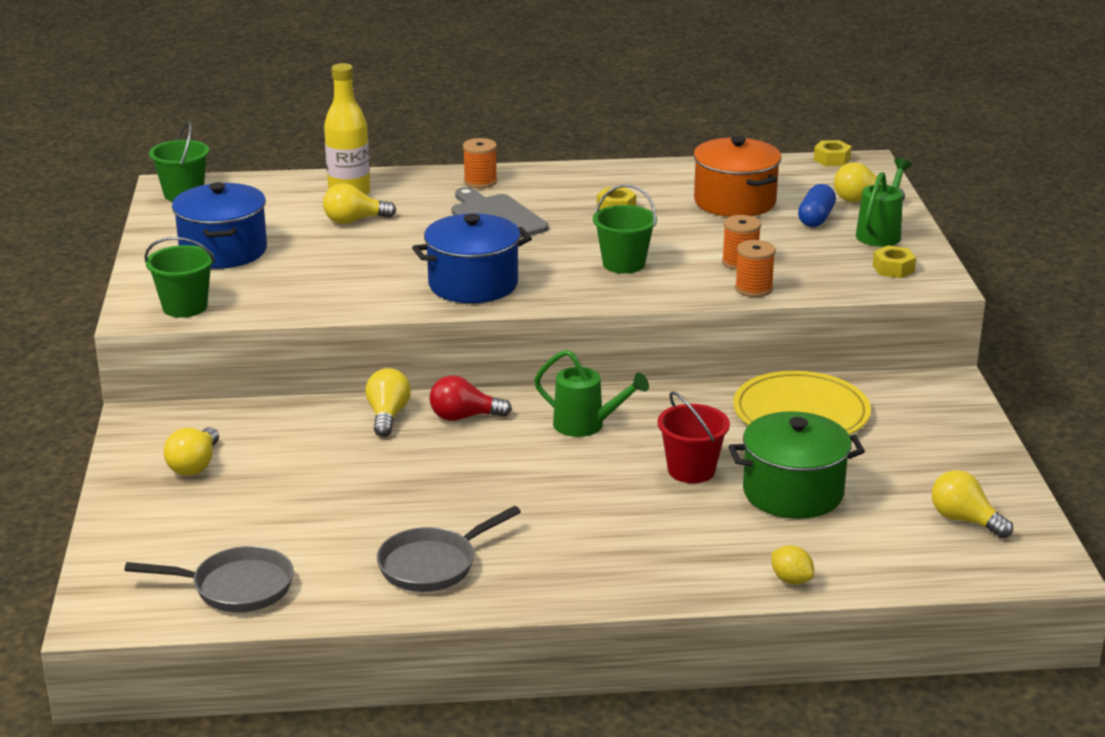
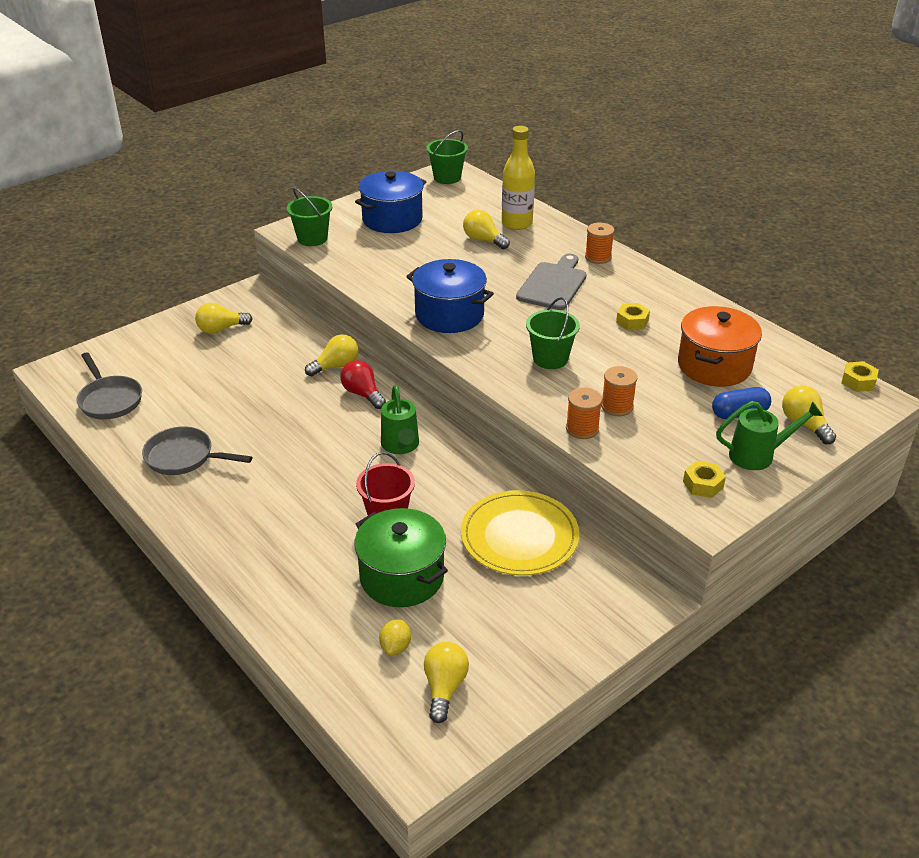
camera: 55 degrees right, 10 degrees up
(791, 580) = (284, 622): yellow lemon -> yellow lemon (395, 647)

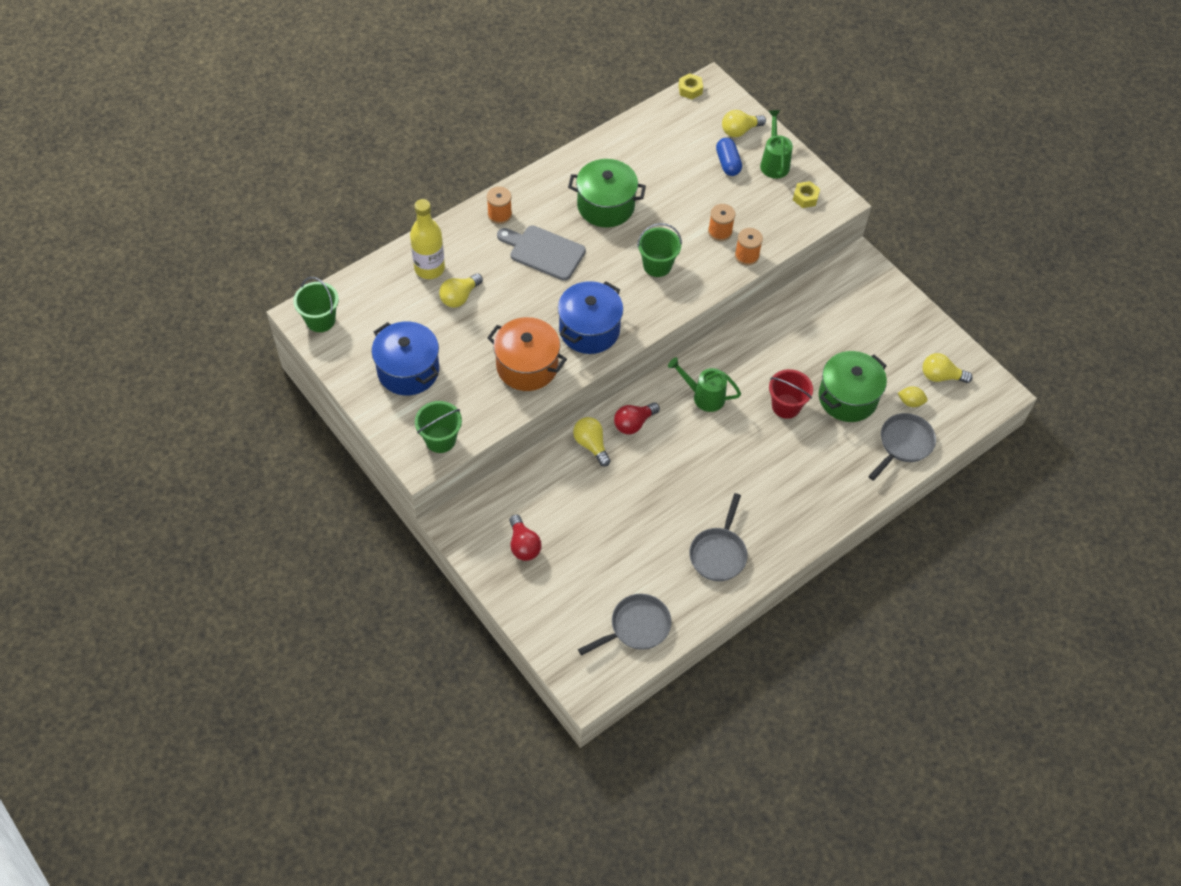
camera: 90 degrees left, 20 degrees up
(221, 329) = (523, 545): yellow light bulb -> red light bulb
(322, 634) = (903, 444): none -> grey pan
(401, 446) = (704, 396): green watering can -> green watering can turned 150 degrees counterclockwise
(519, 536) = (804, 326): yellow plate -> none
(632, 321) = (606, 206): yellow nut -> green pot
(714, 366) = (669, 166): orange pot -> orange pot (527, 366)

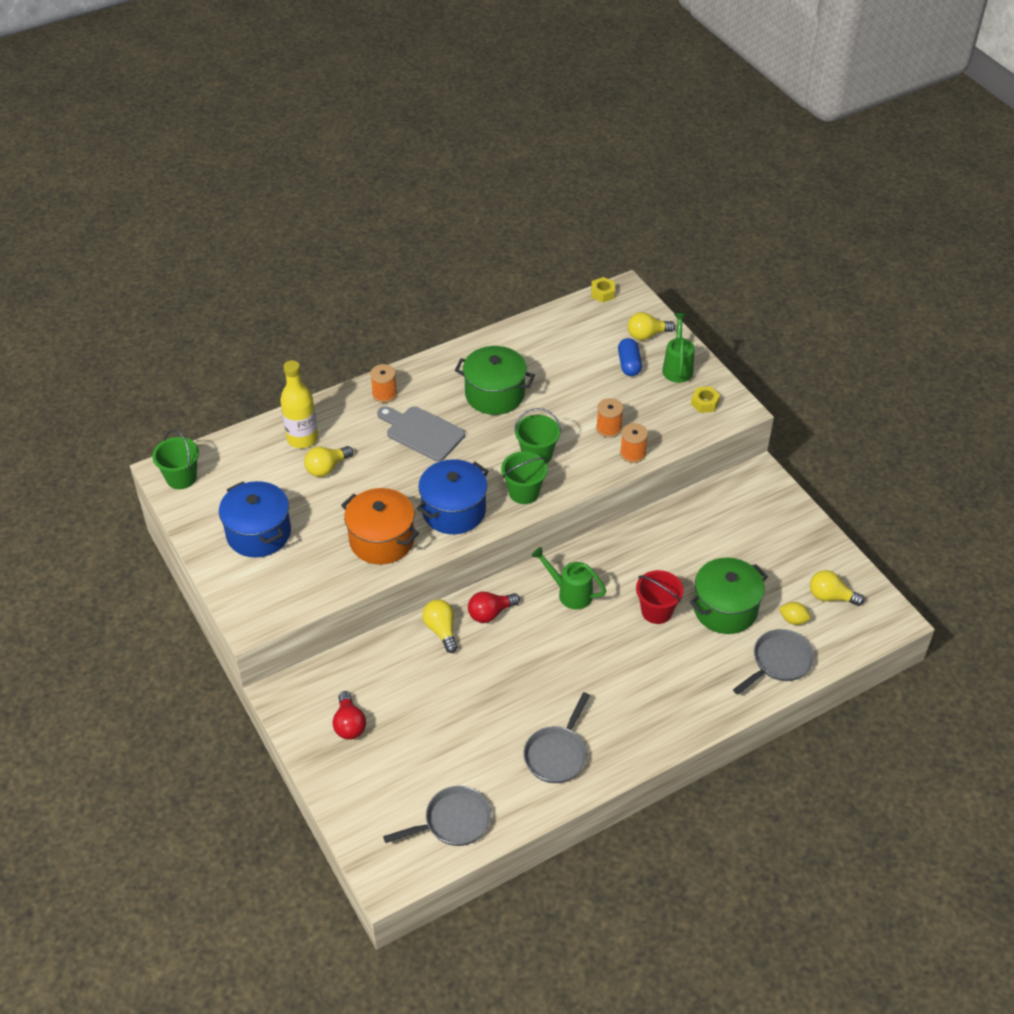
camera: 10 degrees right, 10 degrees down
(440, 439) = (276, 603): green bucket -> green bucket (524, 492)

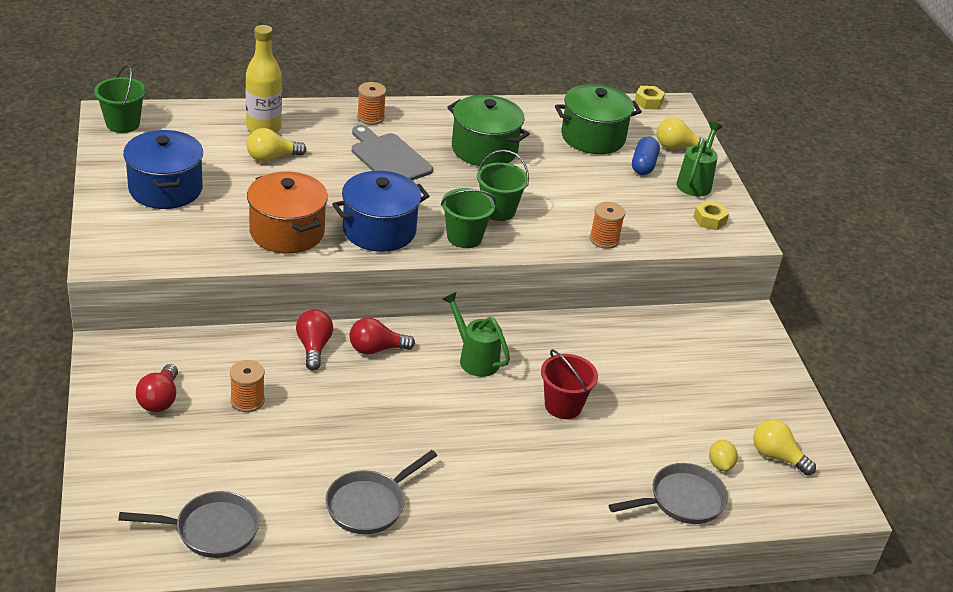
camera: 15 degrees right, 10 degrees down
(441, 630) = (314, 347): yellow light bulb -> red light bulb
(608, 428) = (590, 211): orange spool -> orange spool (247, 400)
(725, 609) = (644, 428): green pot -> green pot (593, 137)
(793, 620) = (720, 464): yellow lemon -> yellow lemon turned 45 degrees clockwise

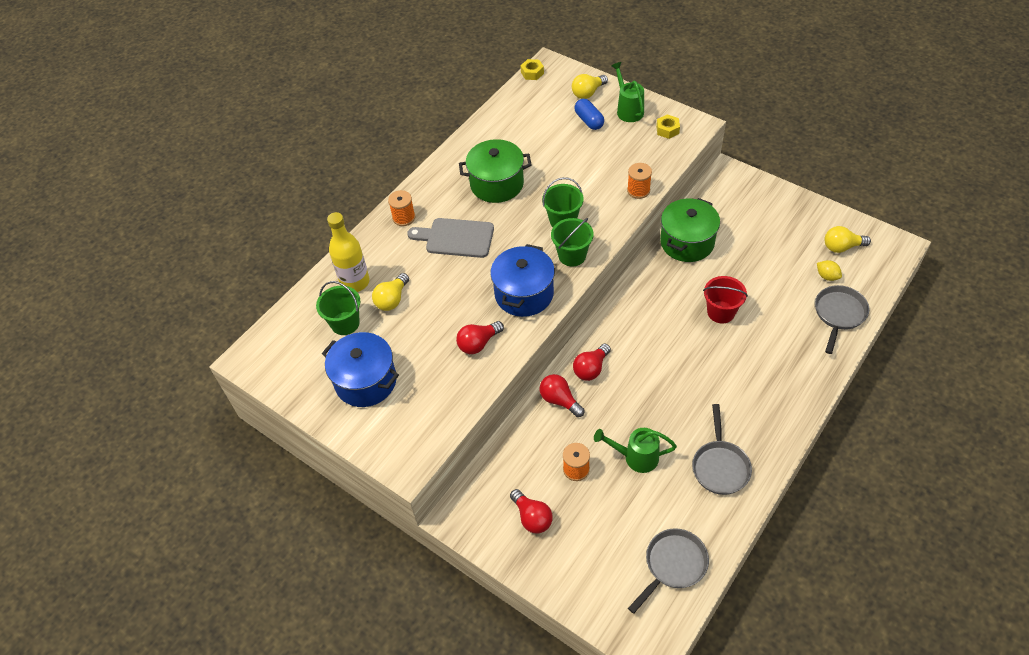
camera: 35 degrees left, 15 degrees up
(123, 124) = (265, 359): green bucket -> green bucket (345, 323)
(287, 232) = (478, 343): orange pot -> red light bulb
(475, 359) = (644, 325): green watering can -> green watering can (636, 457)
(593, 137) = (539, 124): green pot -> green pot (687, 242)

